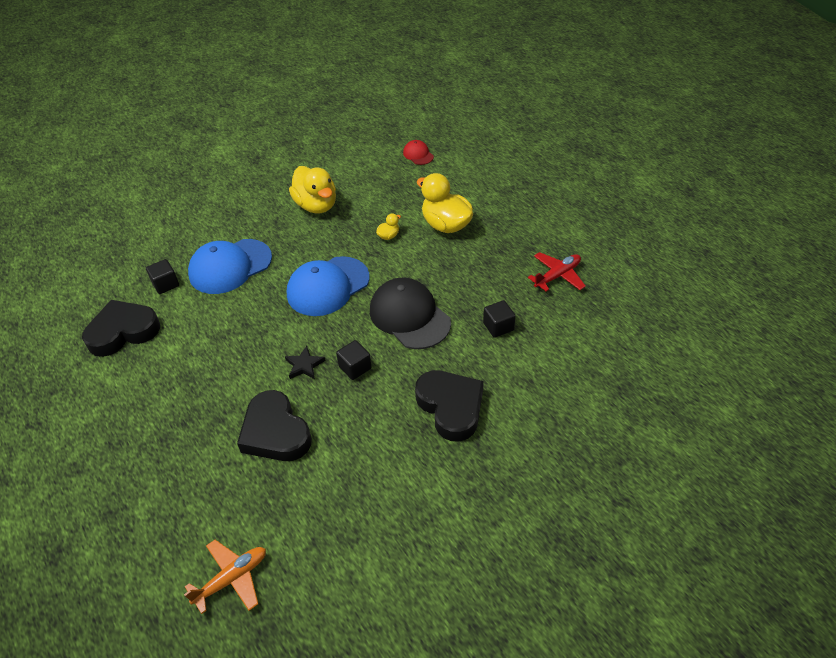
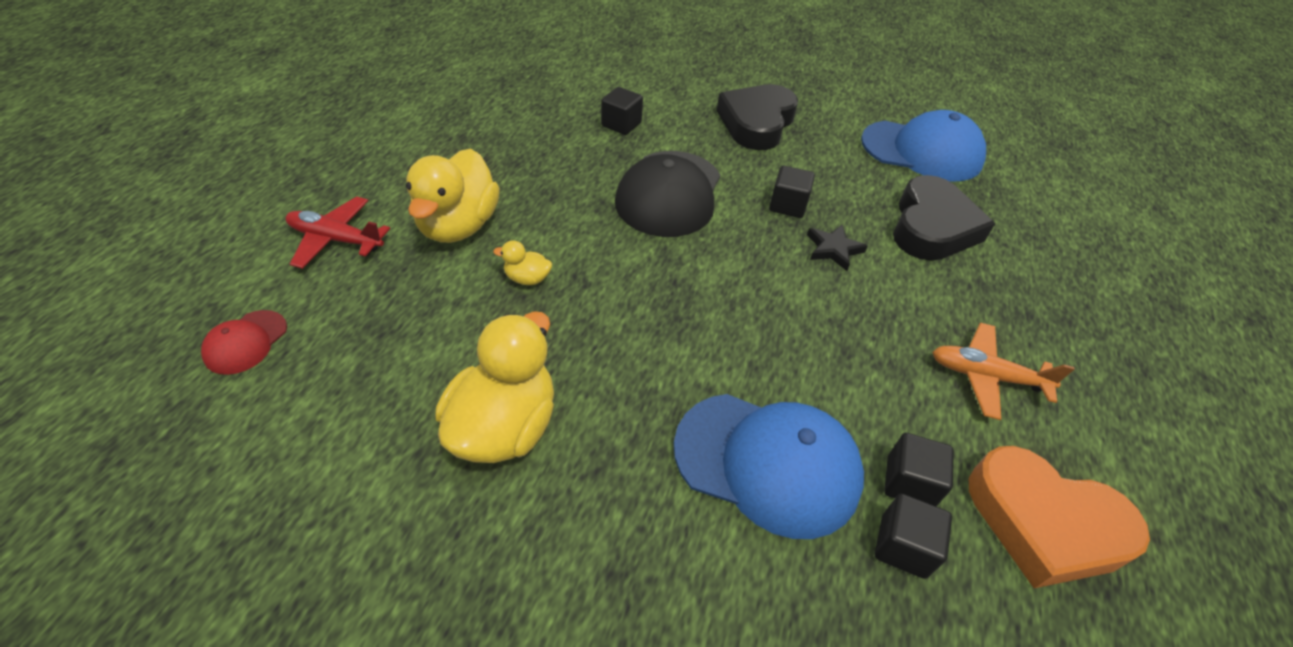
camera: 130 degrees left, 0 degrees up
(123, 332) = (1044, 523): black heart -> orange heart
(179, 302) = (909, 482): none -> black cube
(232, 578) = (1066, 181): orange plane -> orange plane (986, 376)
(328, 286) = (691, 296): blue cap -> blue cap (922, 151)
(557, 276) = (502, 106): red plane -> red plane (336, 239)

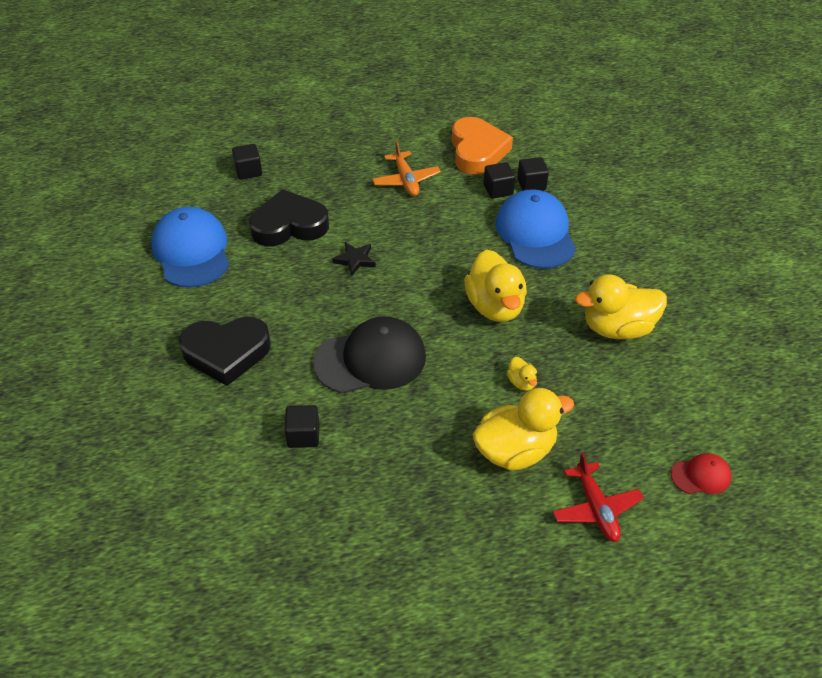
camera: 120 degrees left, 0 degrees up
(658, 324) = (495, 306): none -> yellow duck
(787, 205) = (327, 295): black cube -> black cube (248, 171)

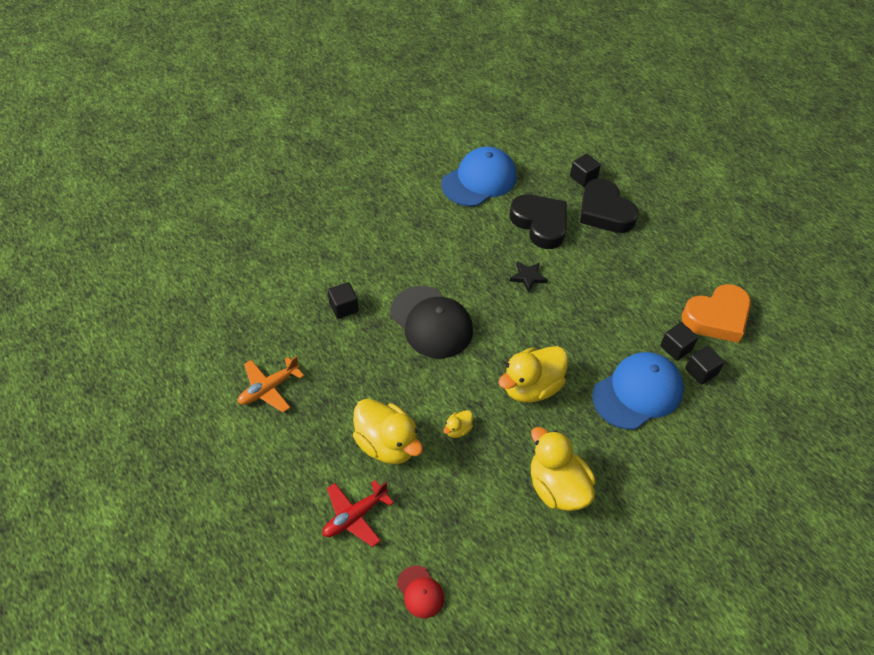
camera: 65 degrees right, 5 degrees up
(226, 353) = (395, 237): black heart -> black heart (604, 211)
(406, 180) = (642, 279): orange plane -> orange plane (269, 388)

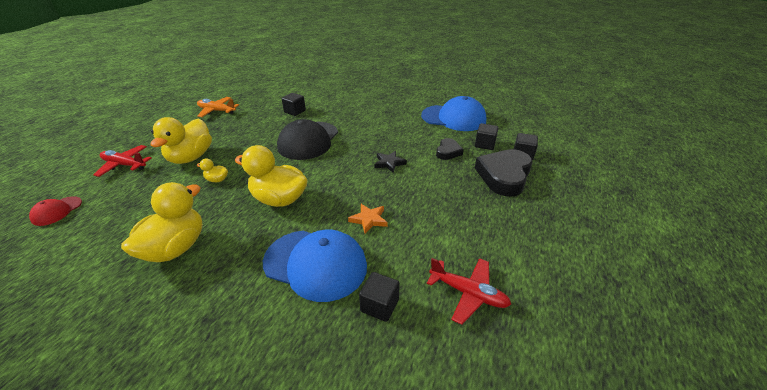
camera: 60 degrees right, 15 degrees down
(540, 224) = (448, 152): black heart -> black heart, size x0.53
(604, 334) = (369, 220): none -> orange star
(675, 348) = (394, 273): black cube -> black cube (484, 144)
(717, 317) = (468, 293): orange heart -> red plane

